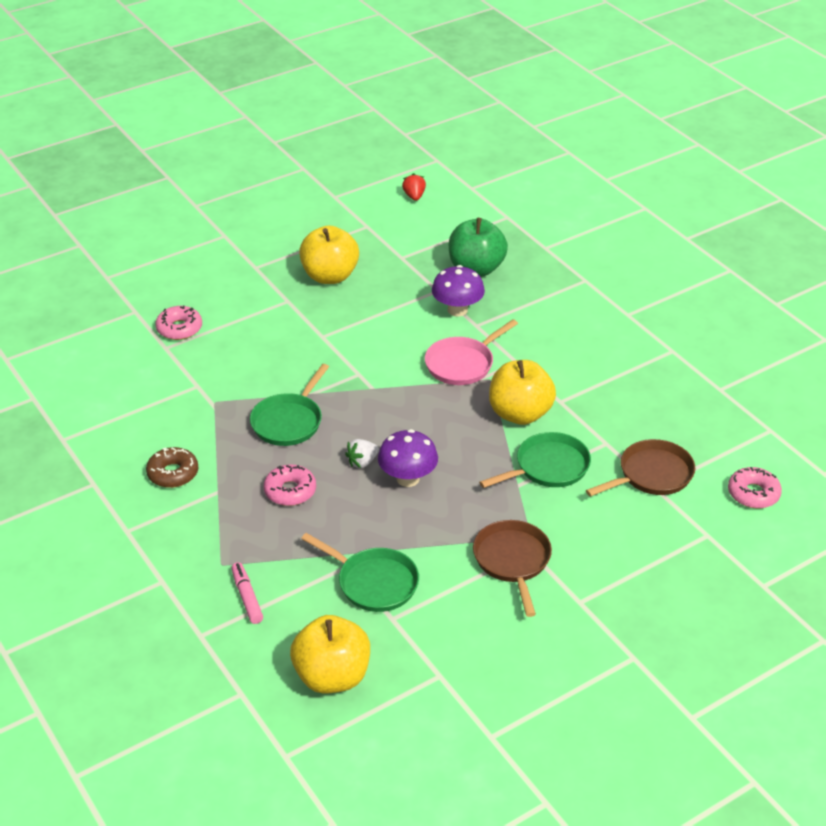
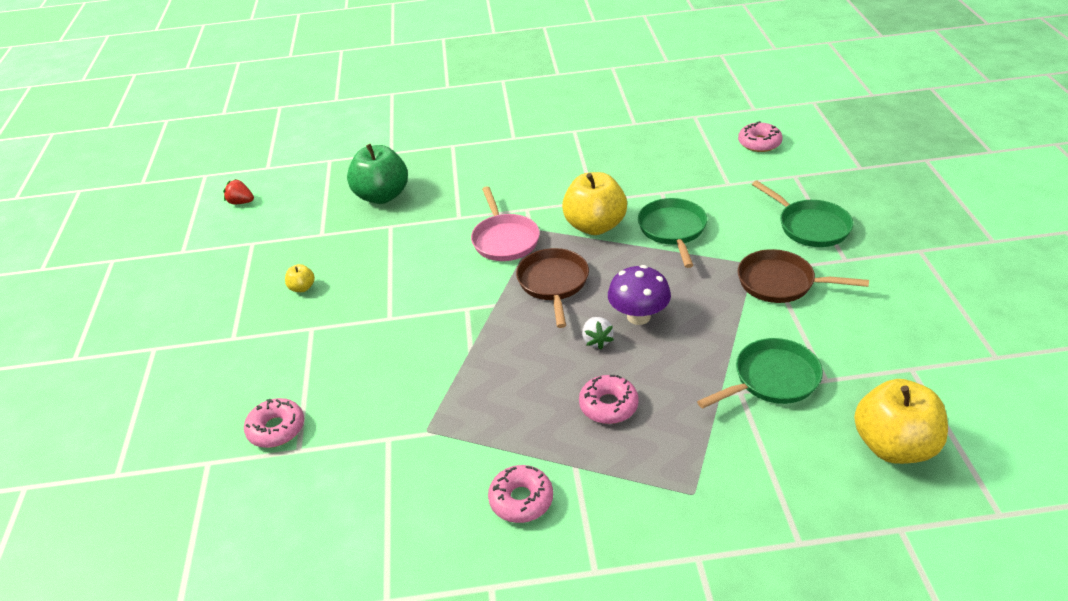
camera: 60 degrees left, 0 degrees up
(173, 473) = (521, 500): brown donut -> pink donut
(247, 597) = (754, 484): pink marker -> none
(289, 421) = (501, 377): green pan -> green pan (810, 226)
(330, 276) = (302, 288): yellow apple -> yellow apple, size x0.43
(457, 310) = (428, 222): purple mushroom -> none
(651, 475) = (712, 181): brown pan -> brown pan (553, 284)

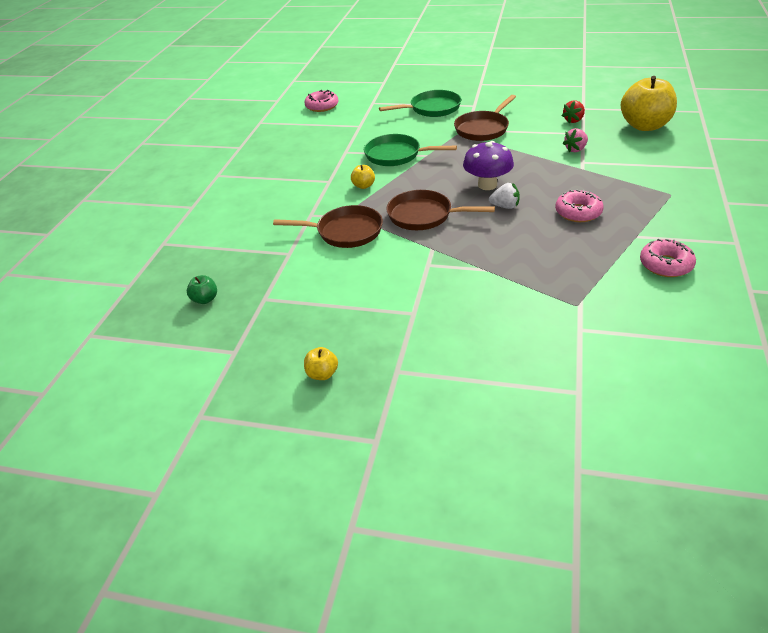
camera: 70 degrees left, 0 degrees up
(241, 202) = (98, 424): red strawberry -> red strawberry (573, 120)
(276, 429) = (543, 407): pink donut -> none
(382, 196) = (205, 299): green apple -> green apple, size x0.43
(504, 239) = (345, 232): pink pan -> brown pan
(595, 226) = (363, 186): yellow apple -> yellow apple, size x0.43
(771, 379) = (575, 149): green pan -> pink strawberry

